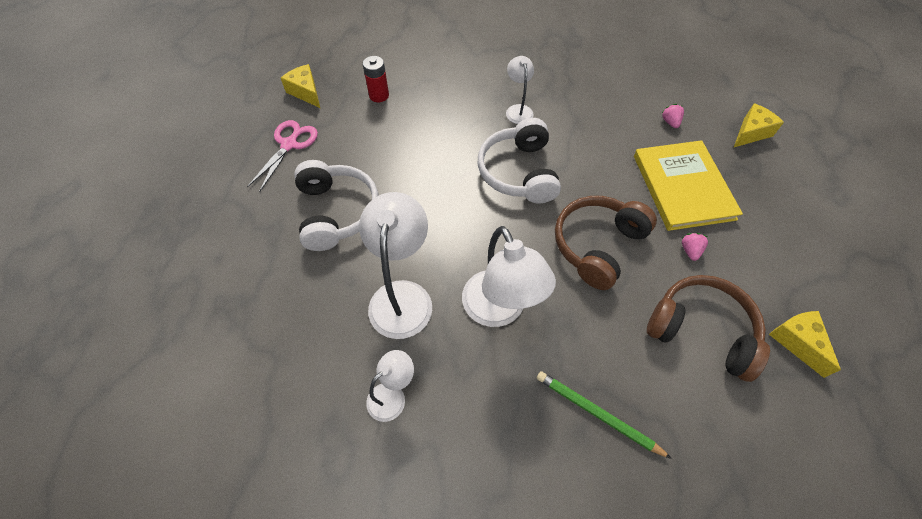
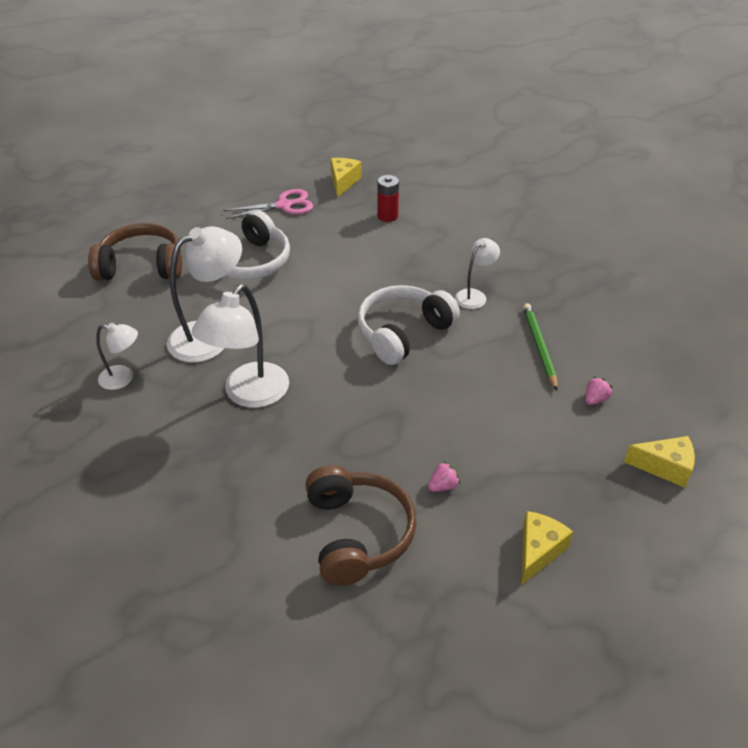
camera: 50 degrees right, 15 degrees down
(597, 245) = (378, 420): brown headphones -> brown headphones (141, 266)
(597, 414) = (207, 500): green pencil -> green pencil (539, 347)
(683, 187) = (518, 446): yellow book -> none
(797, 342) = (417, 614): yellow cheese -> yellow cheese (538, 551)

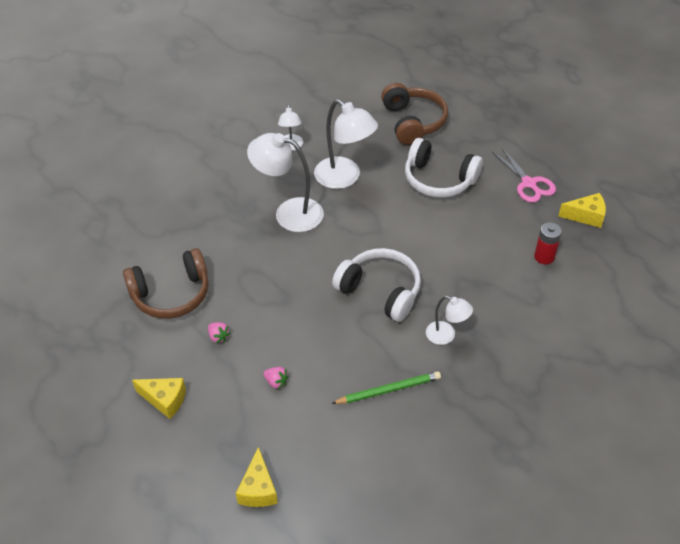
camera: 80 degrees right, 5 degrees up
(595, 399) = (330, 435): pink strawberry -> pink strawberry (276, 382)

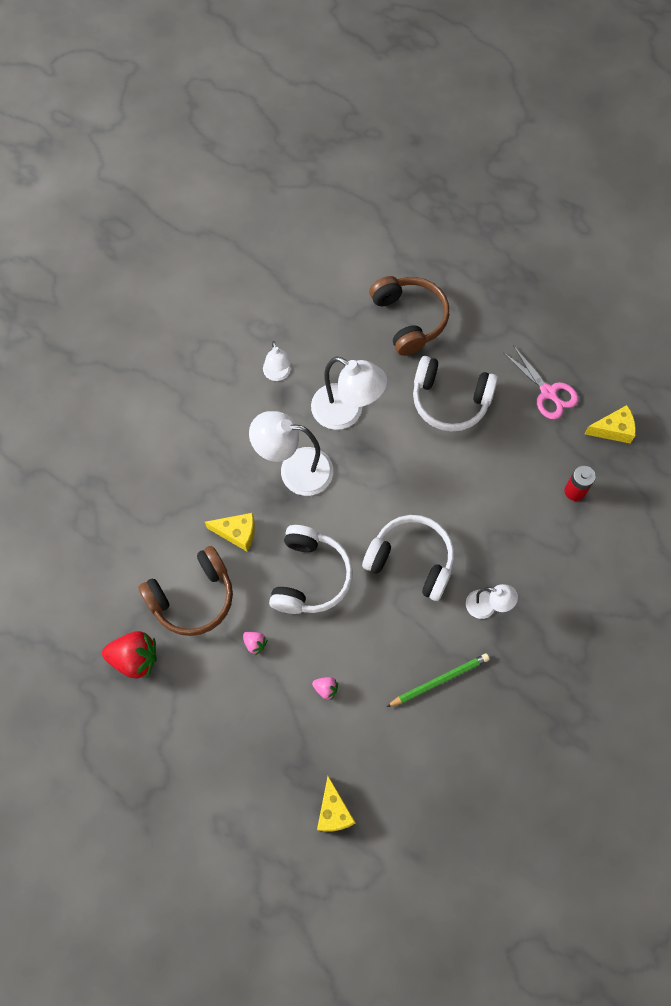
camera: 10 degrees left, 20 degrees up
(104, 334) = (135, 658): none -> red strawberry
(165, 400) = (218, 727): yellow cheese -> yellow cheese (237, 533)
(283, 292) = (310, 577): none -> white headphones

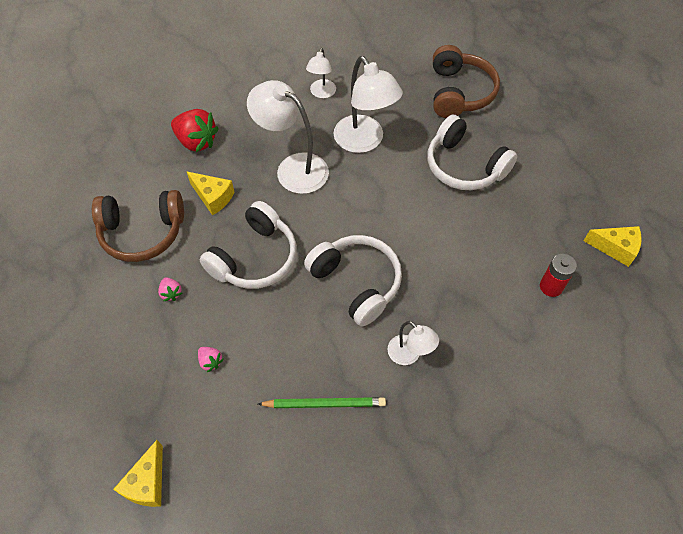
camera: 25 degrees right, 10 degrees down
(135, 658) = (61, 260): red strawberry -> red strawberry (196, 141)
(548, 392) = (563, 193): pink scissors -> none

